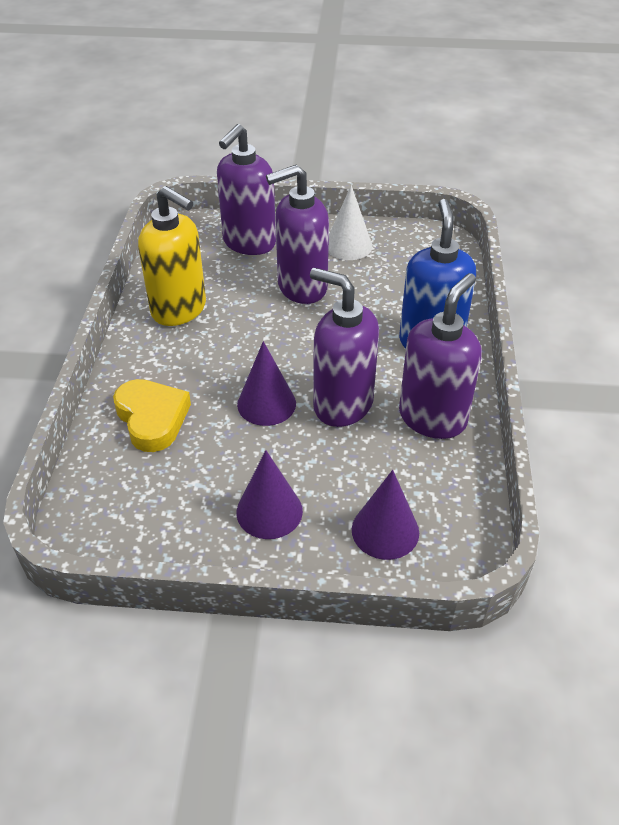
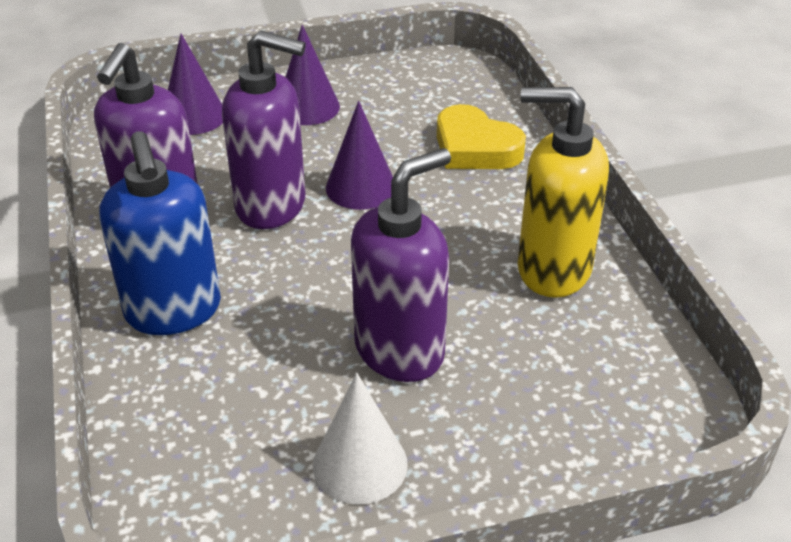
camera: 160 degrees right, 5 degrees down
(249, 243) = (542, 418): purple soap dispenser -> none

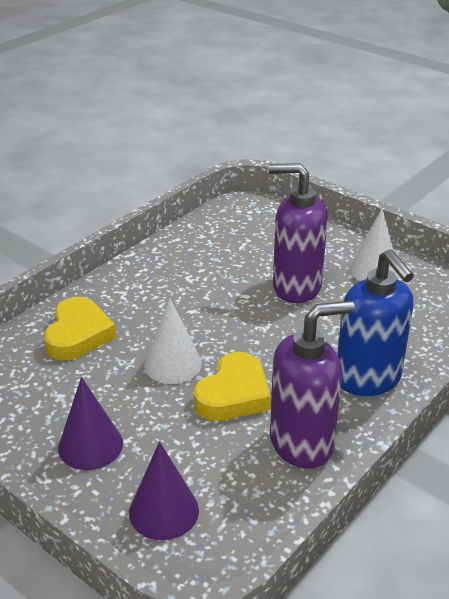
camera: 125 degrees left, 5 degrees down
(174, 311) = (368, 379): blue soap dispenser -> blue soap dispenser turned 120 degrees clockwise
(272, 206) = (233, 394): purple soap dispenser -> yellow heart
(361, 187) = (173, 364): purple cone -> white cone
(552, 269) = (180, 264): yellow soap dispenser -> none

